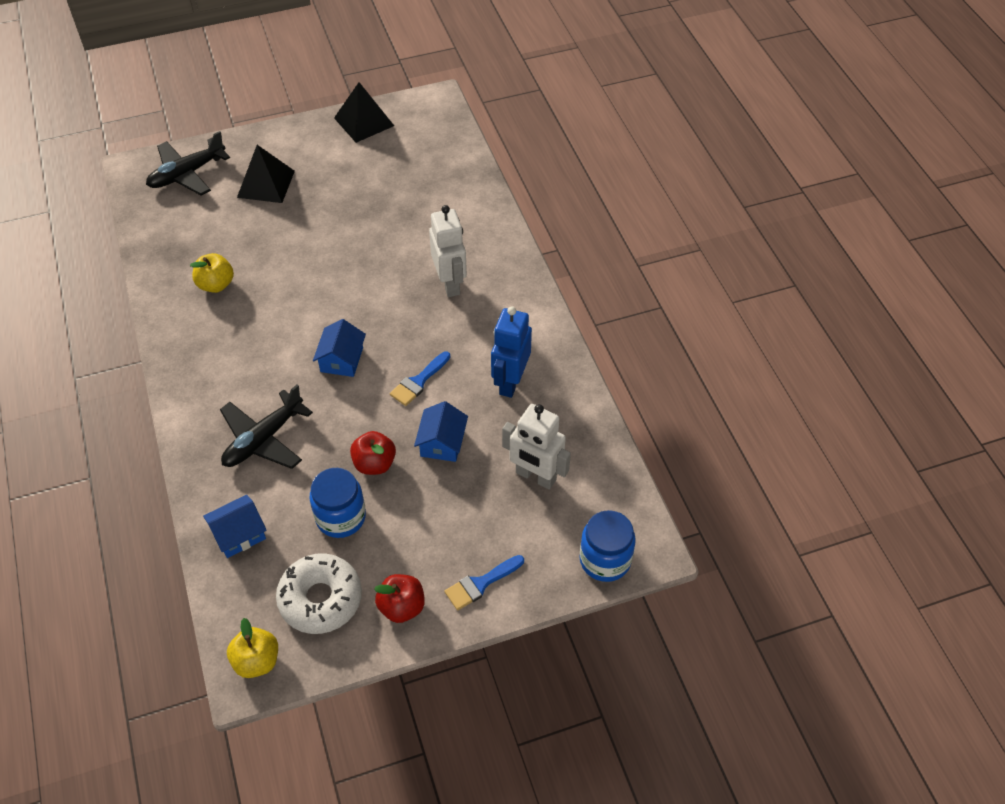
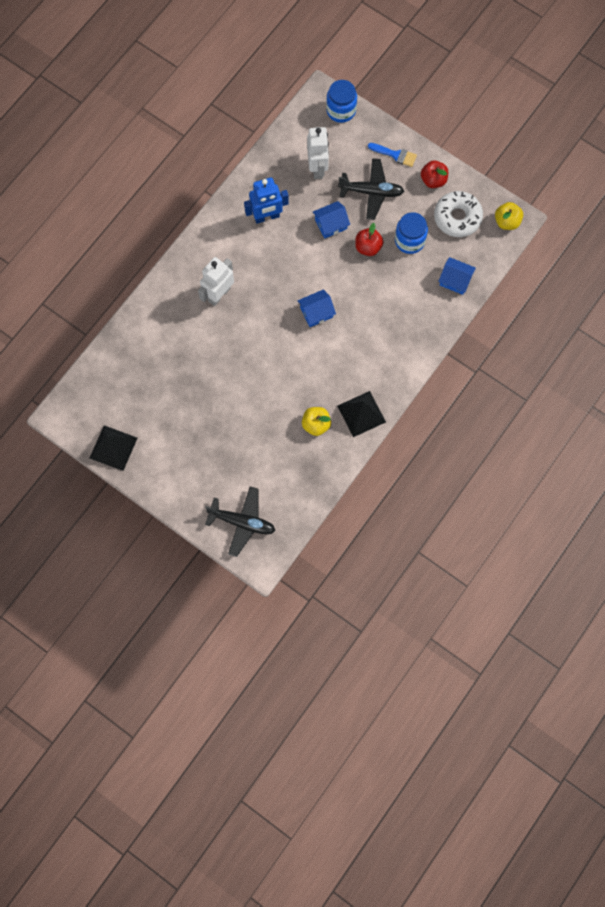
camera: 125 degrees left, 20 degrees up
(263, 439) = (395, 312): black plane -> black plane (371, 192)
(266, 184) = (215, 464): black pyramid -> black pyramid (361, 413)
(418, 381) = (301, 262): blue brush -> none

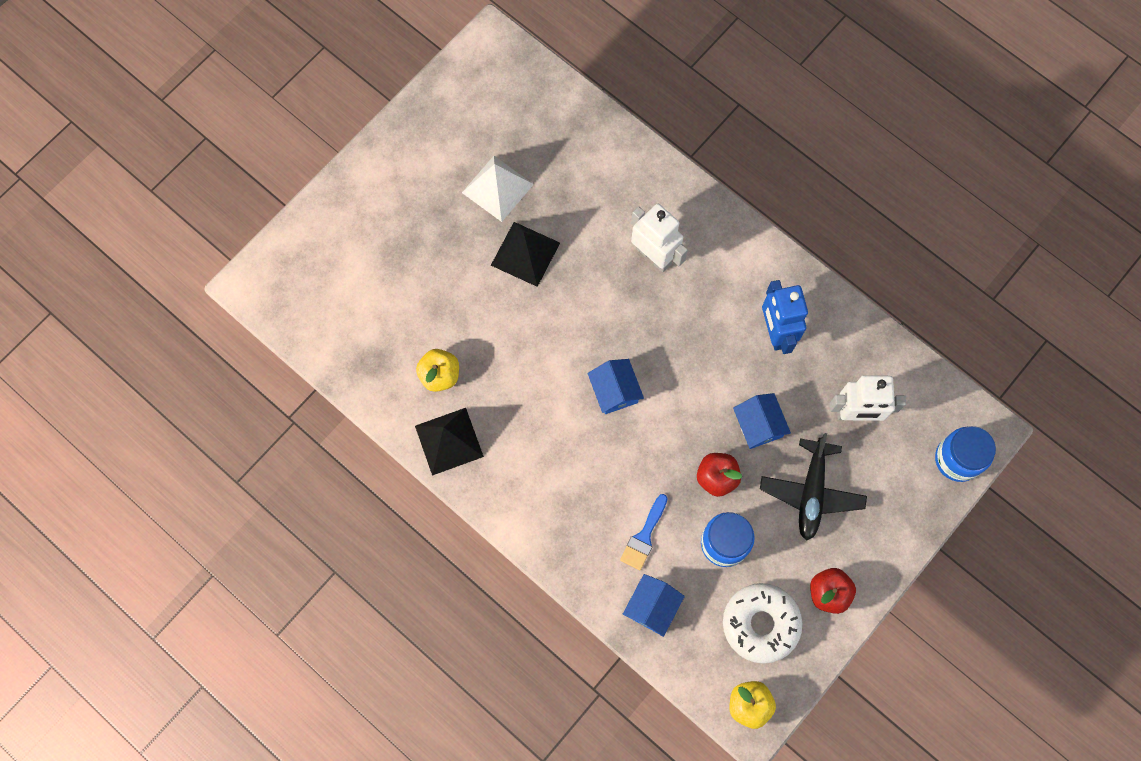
camera: 95 degrees right, 0 degrees up
(113, 448) = (438, 106): black pyramid -> black pyramid (525, 253)
(175, 400) = (497, 188): none -> white pyramid
(242, 522) = (310, 264): black plane -> none
(395, 155) = (876, 537): blue brush -> blue brush (644, 536)

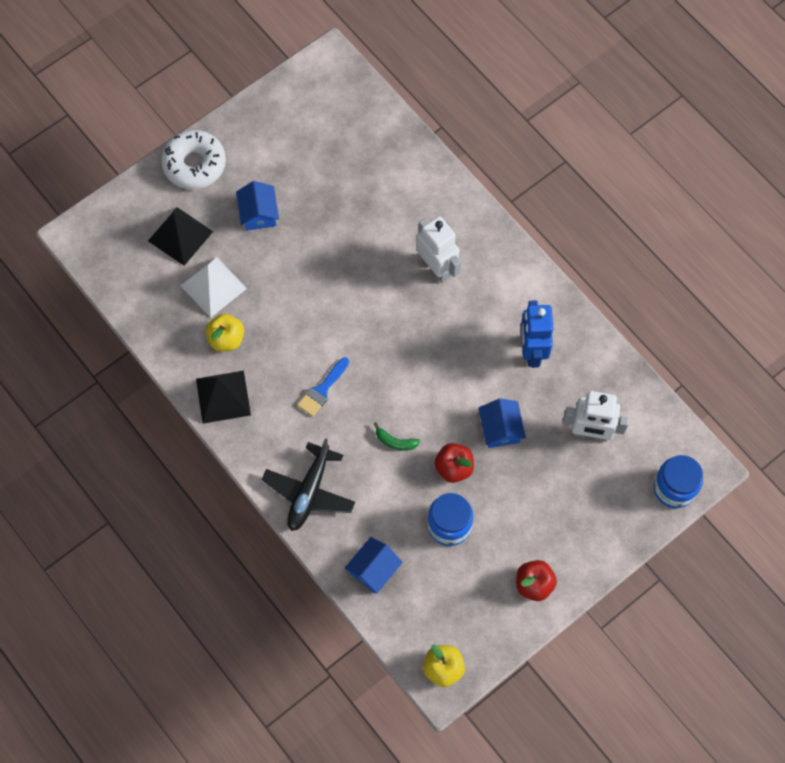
camera: 10 degrees right, 5 degrees down
(497, 188) = (309, 187): white pyramid -> white pyramid (213, 287)
(525, 253) = (322, 247): black pyramid -> black pyramid (180, 236)
(614, 391) = (378, 378): blue house -> blue house (258, 213)
(644, 536) = (379, 507): blue brush -> blue brush (322, 390)
(647, 459) = (395, 441): none -> green banana
(760, 624) = (467, 600): white donut -> white donut (194, 164)
(811, 492) = (536, 495): black plane -> black plane (309, 492)

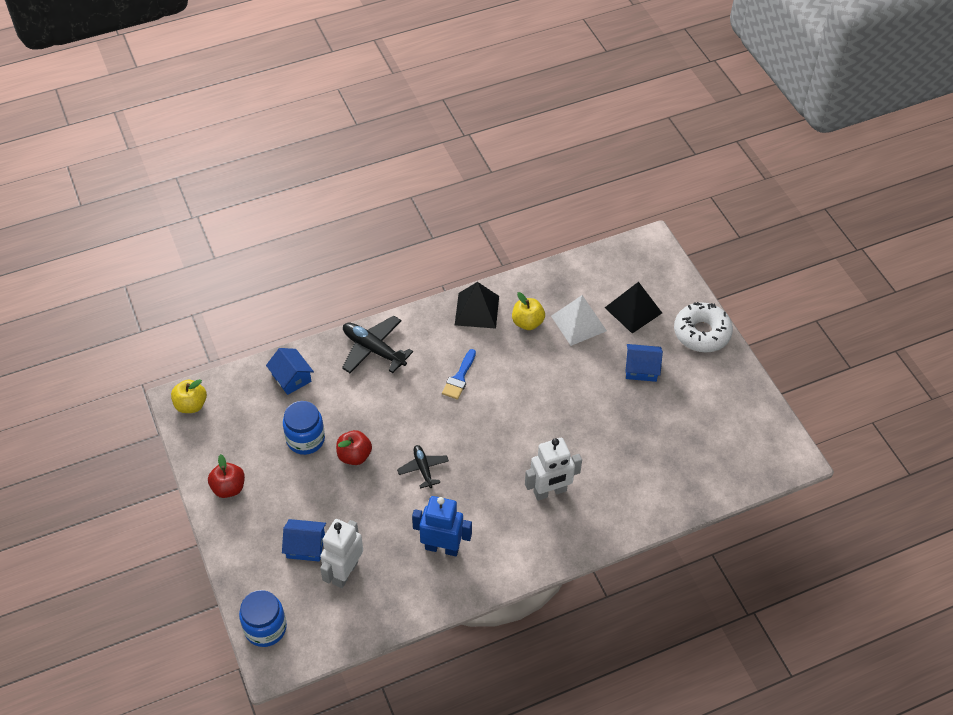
camera: 105 degrees right, 15 degrees down
(322, 390) = (459, 378): blue brush -> blue brush turned 120 degrees counterclockwise
(395, 441) = (394, 419): green banana -> none
(448, 394) = (423, 468): none -> black plane
(500, 429) = (376, 501): blue house -> blue house (306, 546)

